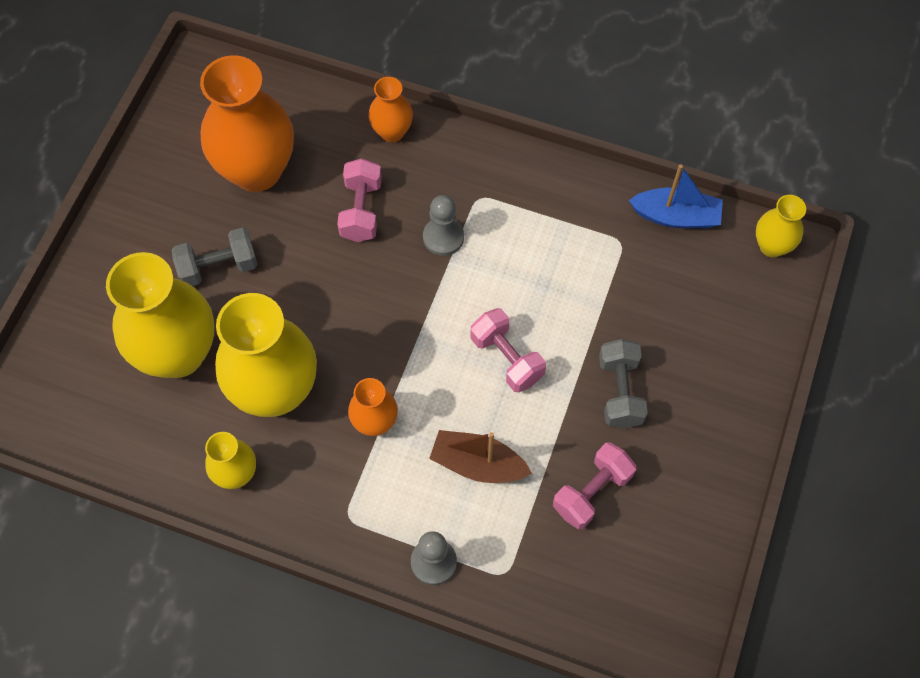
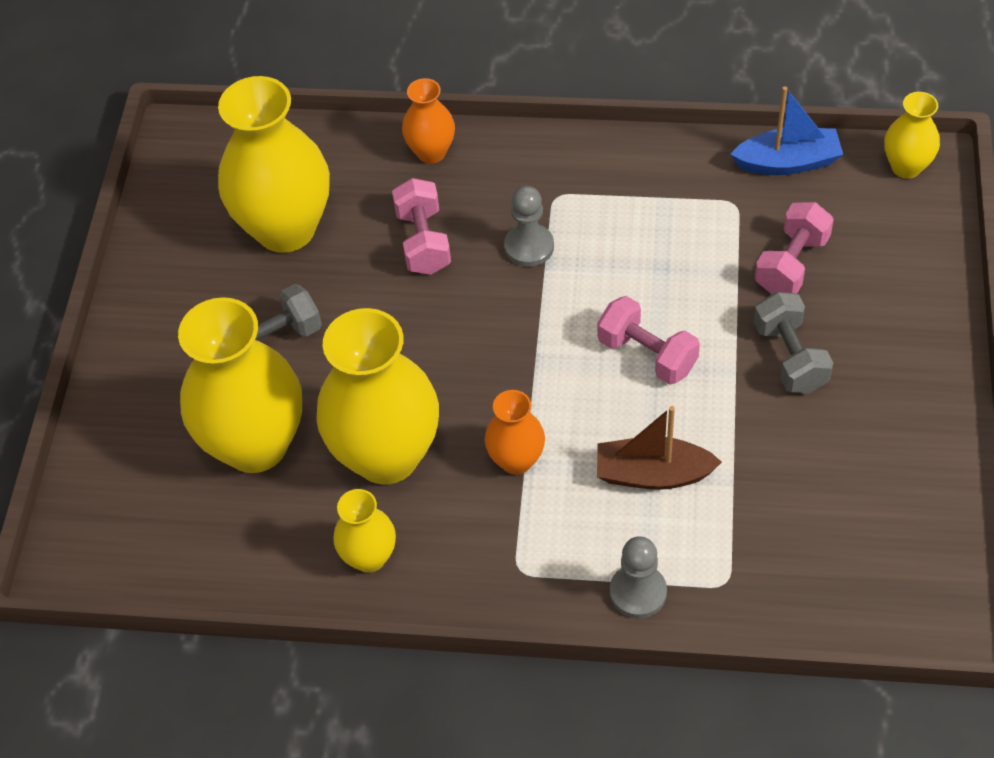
camera: 10 degrees left, 10 degrees down
(257, 170) = (286, 229): orange vase -> yellow vase
(592, 492) = (796, 470): pink dumbbell -> pink dumbbell (791, 264)

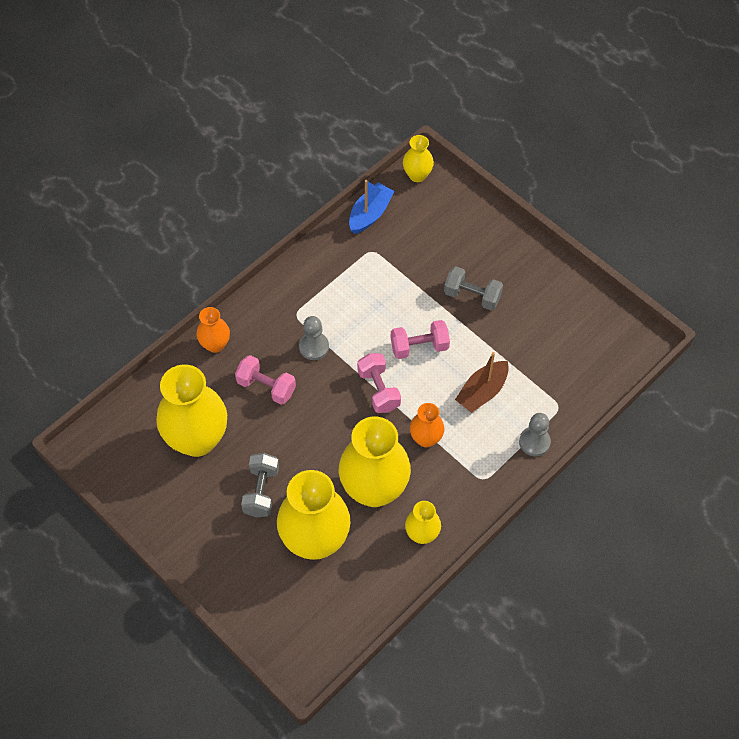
camera: 55 degrees left, 5 degrees up
(791, 264) = (425, 257): pink dumbbell -> pink dumbbell (378, 390)

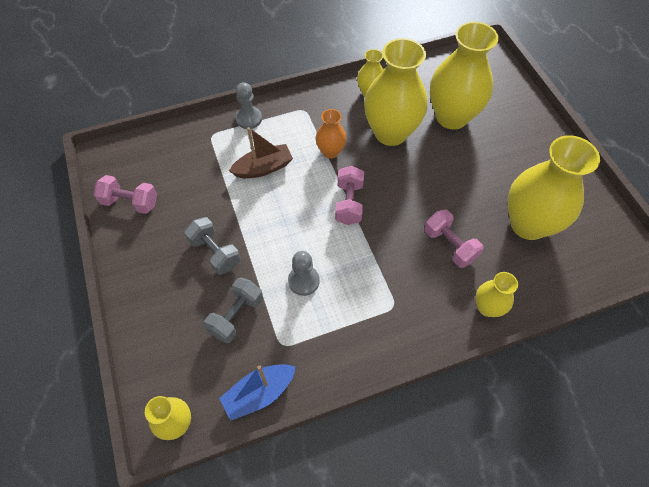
camera: 155 degrees left, 0 degrees up
(215, 344) = (487, 307): orange vase -> yellow vase
(261, 491) = (483, 163): grey dumbbell -> grey dumbbell (236, 316)
(314, 347) = (389, 265): grey pawn -> grey pawn (303, 281)
(419, 347) = (292, 225): pink dumbbell -> pink dumbbell (130, 202)

